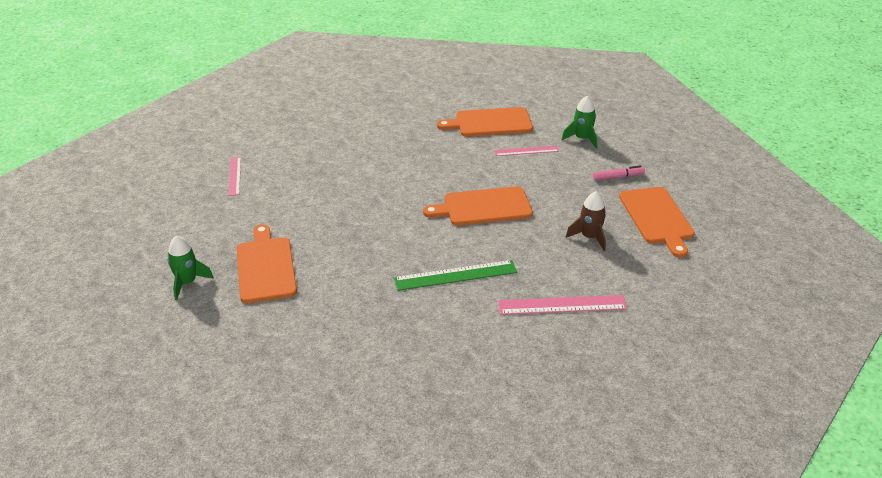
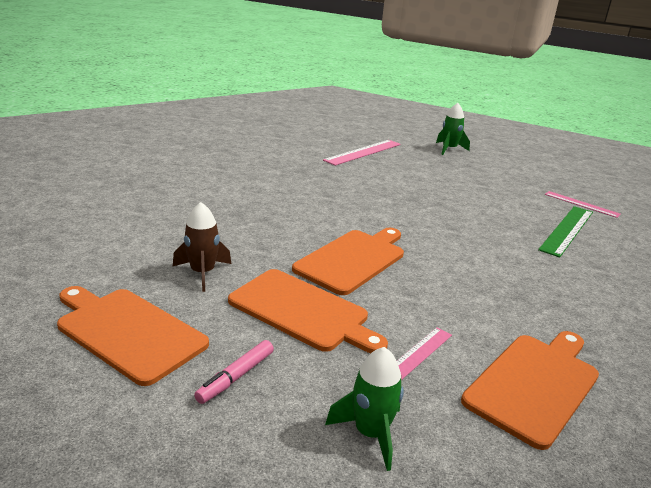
camera: 135 degrees right, 10 degrees down
(266, 267) = (427, 167): orange cutting board -> orange cutting board (302, 311)
(455, 275) = (293, 201): green ruler -> green ruler (567, 230)
(562, 305) = (178, 210): pink ruler -> pink ruler (363, 152)

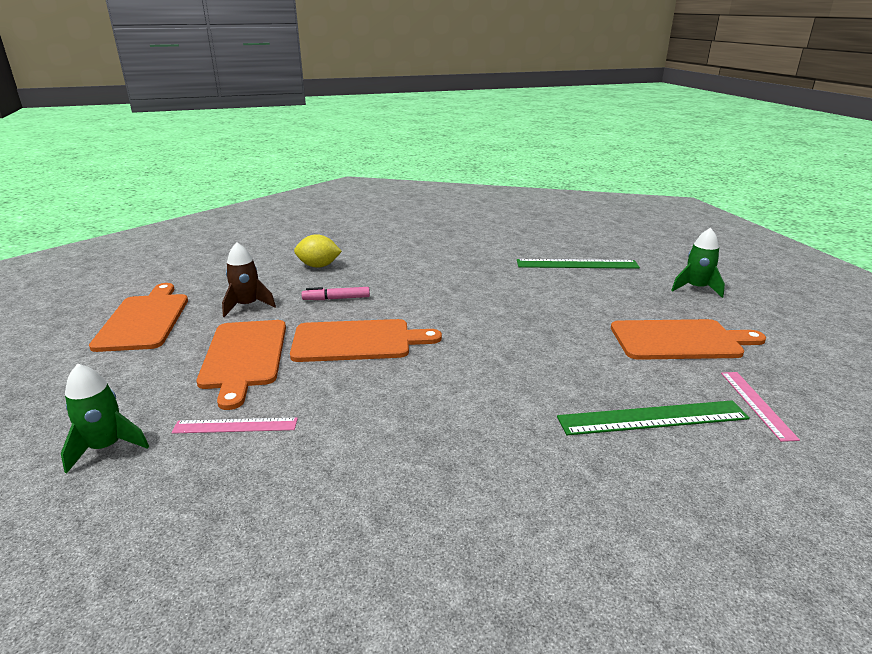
camera: 50 degrees right, 0 degrees up
(183, 215) = (318, 266): none -> yellow lemon
(236, 377) = (129, 371): pink marker -> pink marker (336, 299)
(363, 152) = (577, 264): pink ruler -> green ruler
(535, 384) = (263, 504): orange cutting board -> orange cutting board (680, 340)

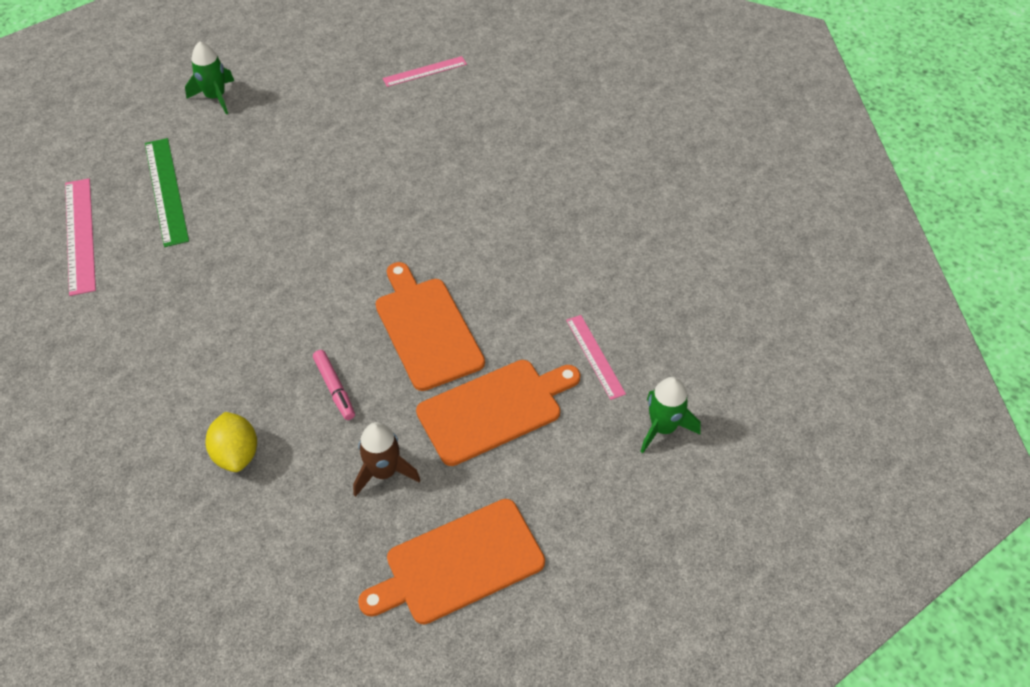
camera: 110 degrees left, 25 degrees up
(541, 240) = (80, 235): none -> pink ruler
(652, 418) = (467, 121): green ruler -> none
(680, 340) = (338, 108): orange cutting board -> none

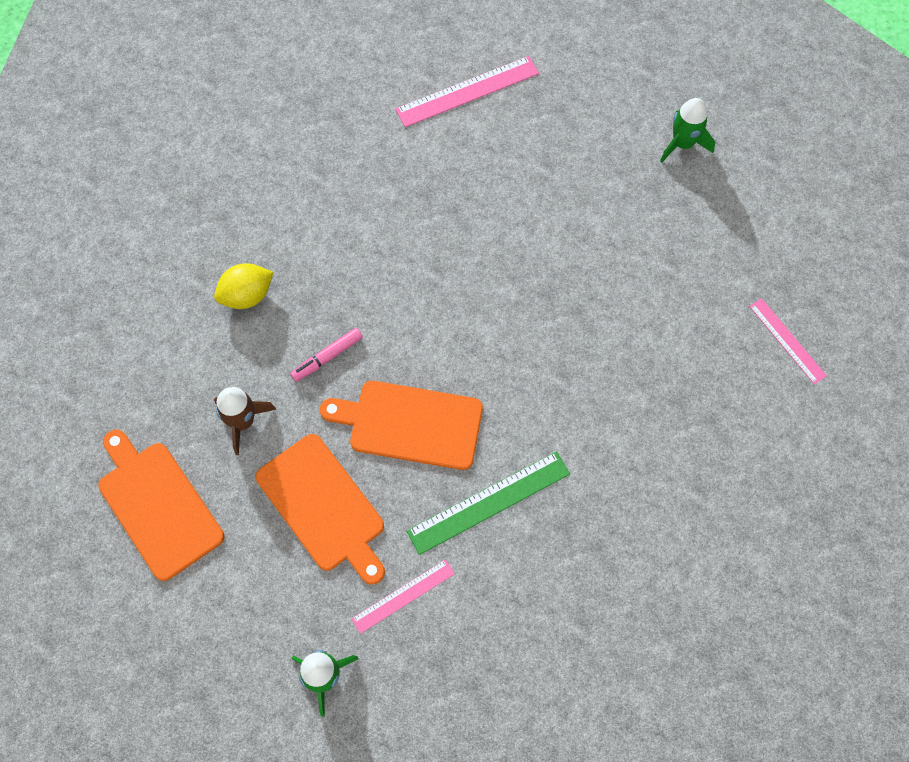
camera: 80 degrees right, 15 degrees up
(166, 191) = (539, 142): green ruler -> green ruler (489, 502)
(427, 329) = (410, 424): orange cutting board -> orange cutting board turned 135 degrees counterclockwise

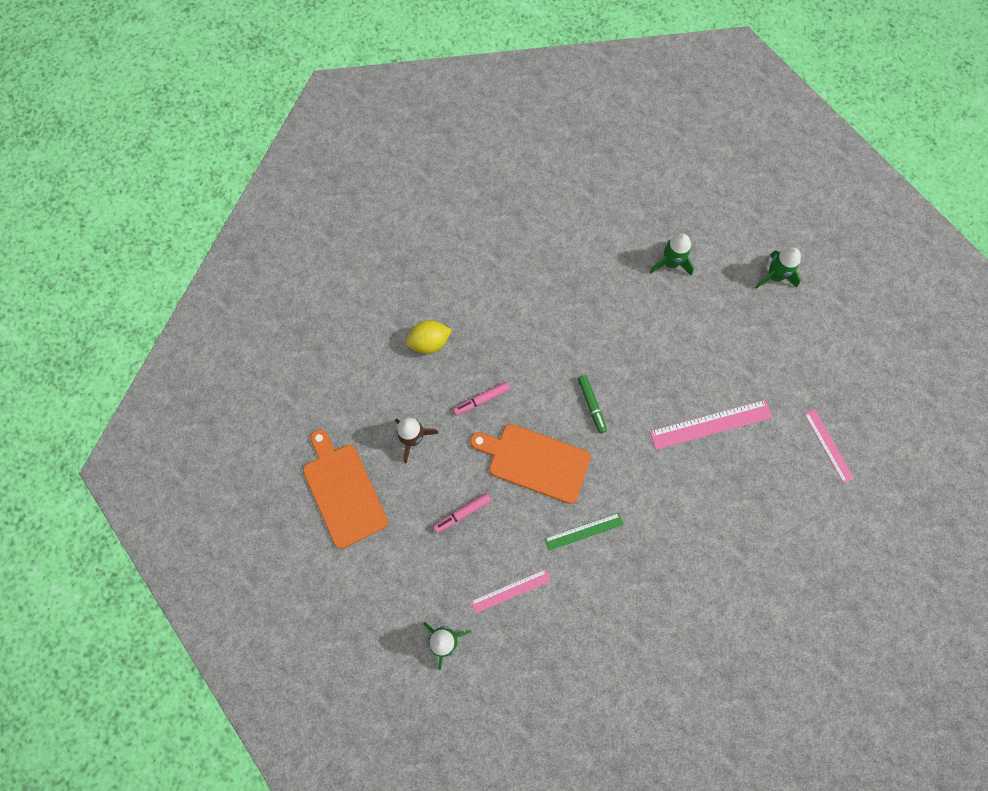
camera: 10 degrees right, 5 degrees up
(323, 507) = (462, 513): orange cutting board -> pink marker
(467, 91) = (616, 209): pink ruler -> pink ruler (710, 424)
(473, 340) = (591, 405): none -> green marker
(489, 502) = (584, 531): green ruler -> green ruler, size x0.62
(547, 147) = (670, 263): none -> green rocket

